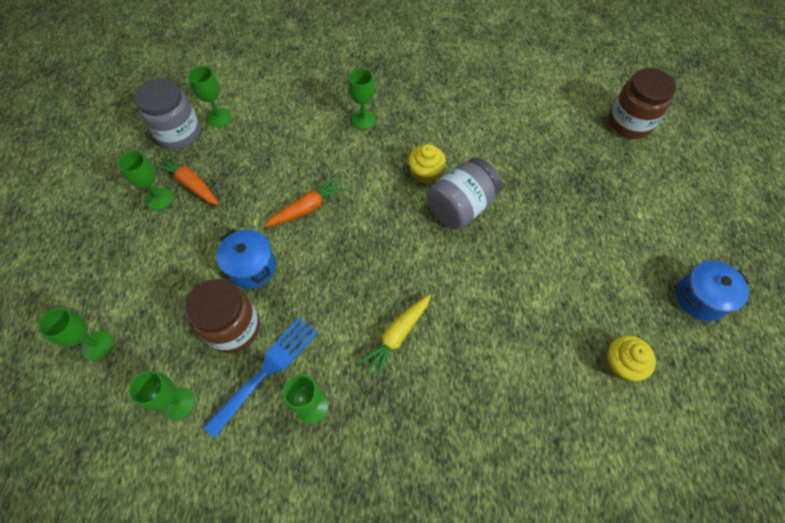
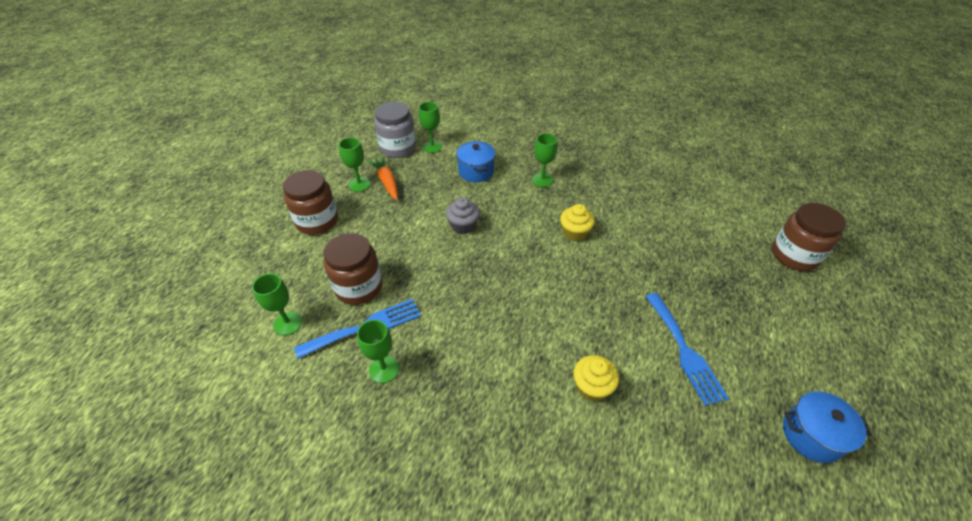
camera: 25 degrees right, 15 degrees down
(97, 345) = (259, 262): green goblet -> none
(136, 266) = (317, 221): none -> brown jar
(252, 267) = (397, 251): blue pot -> blue pot (476, 172)
(307, 208) = (463, 225): orange carrot -> grey cupcake
(397, 336) = (484, 345): yellow carrot -> none
(460, 207) = (593, 268): grey jar -> none
(576, 262) = (684, 351): none -> blue fork
(621, 364) = (692, 459): yellow cupcake -> yellow cupcake (592, 387)

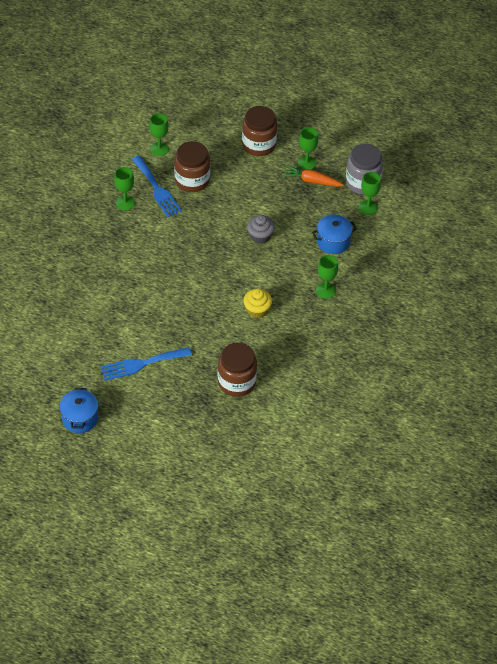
camera: 85 degrees right, 5 degrees up
(387, 182) = (311, 181): orange carrot -> orange carrot turned 135 degrees counterclockwise
(592, 387) = (113, 309): yellow cupcake -> none
(794, 255) = (239, 461): brown jar -> brown jar (236, 382)

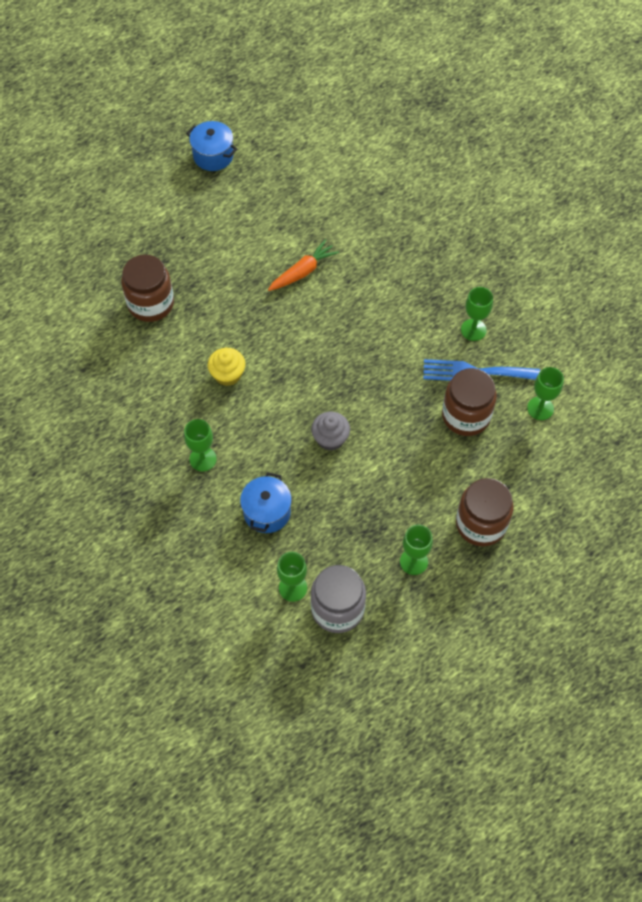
camera: 125 degrees right, 10 degrees up
(142, 364) = (238, 235): blue fork -> none
(311, 181) = (380, 549): orange carrot -> orange carrot (303, 272)

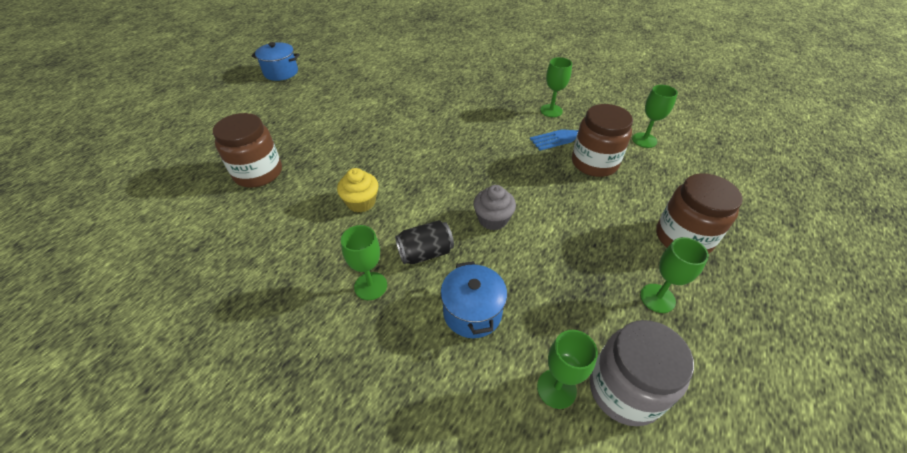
camera: 25 degrees left, 15 degrees down
(257, 447) = (425, 253): none -> black can
(303, 272) = (391, 115): orange carrot -> none

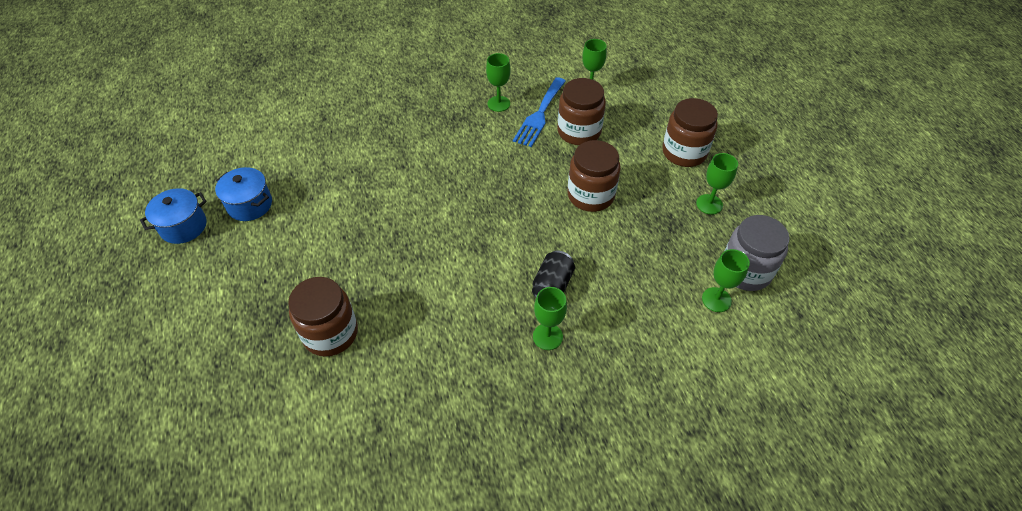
camera: 45 degrees left, 5 degrees up
(361, 202) = (456, 287): yellow cupcake -> none
(472, 312) = (628, 297): blue pot -> blue pot (250, 205)
(493, 219) = (565, 226): grey cupcake -> none
(544, 212) = (590, 195): none -> brown jar

